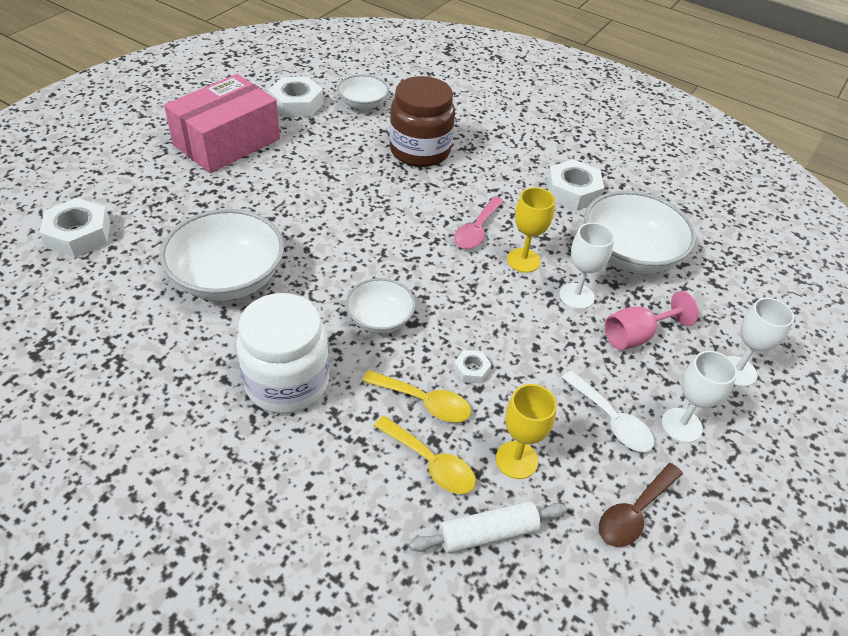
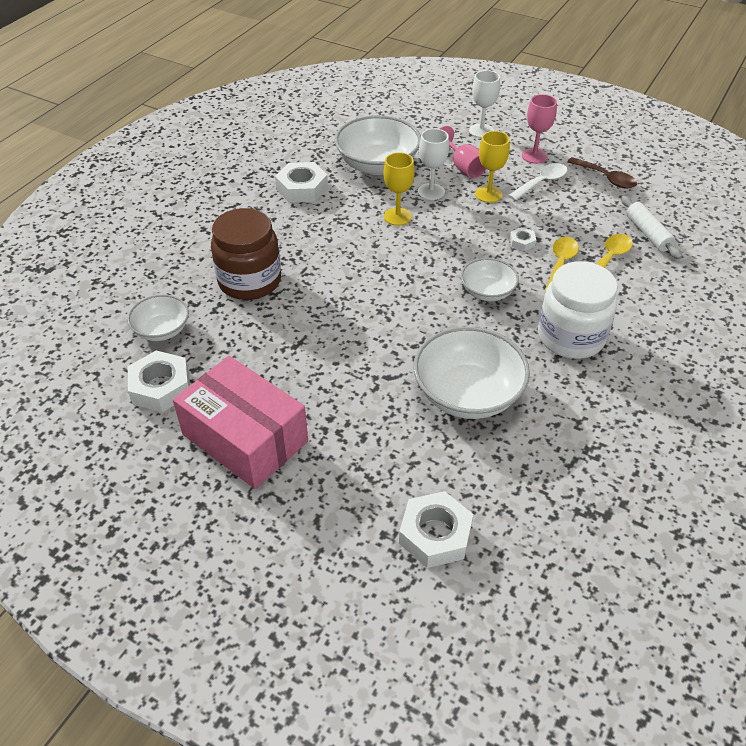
camera: 90 degrees left, 0 degrees up
(477, 230) = (365, 242): pink spoon -> none
(516, 460) = (590, 222): yellow goblet -> yellow goblet (488, 194)
(681, 425) = (534, 156): white goblet -> pink goblet

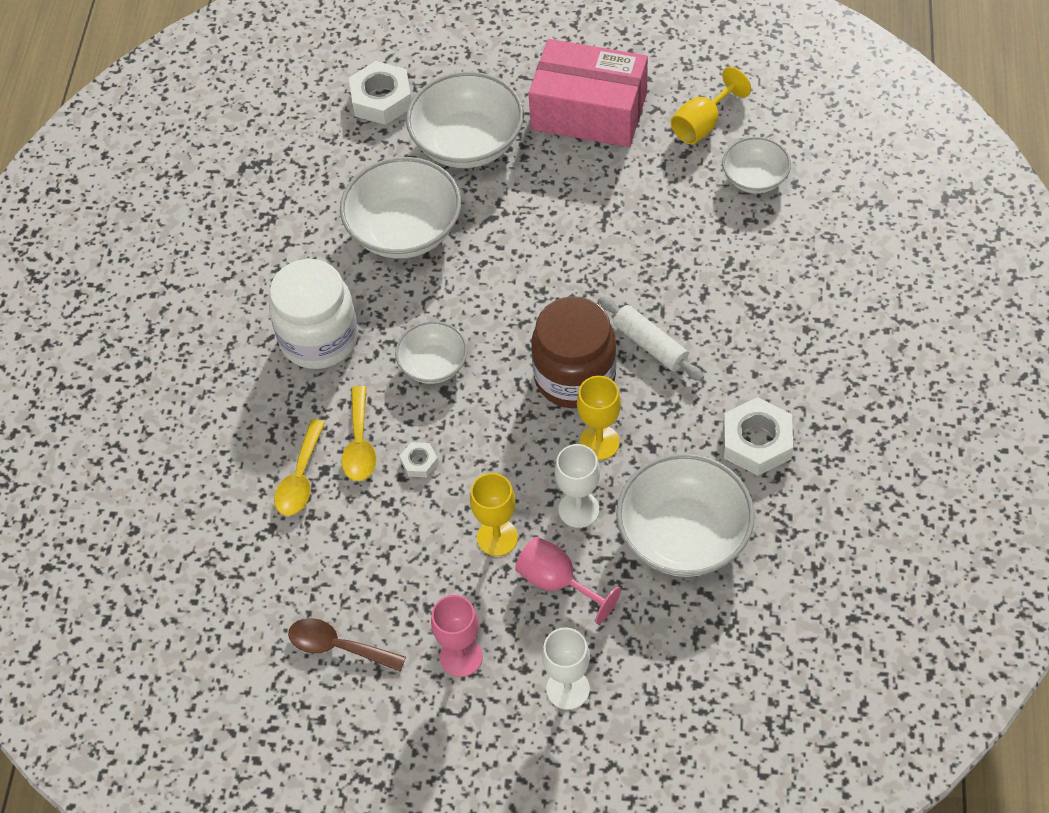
camera: 160 degrees right, 10 degrees up
(161, 387) = (703, 124): white nut -> yellow goblet
(250, 281) = (711, 271): brown jar -> brown jar (574, 377)
(373, 451) = (467, 143): none -> white bowl
(541, 182) = (430, 595): white spoon -> none
(647, 233) = (258, 546): white rolling pin -> white rolling pin (650, 344)

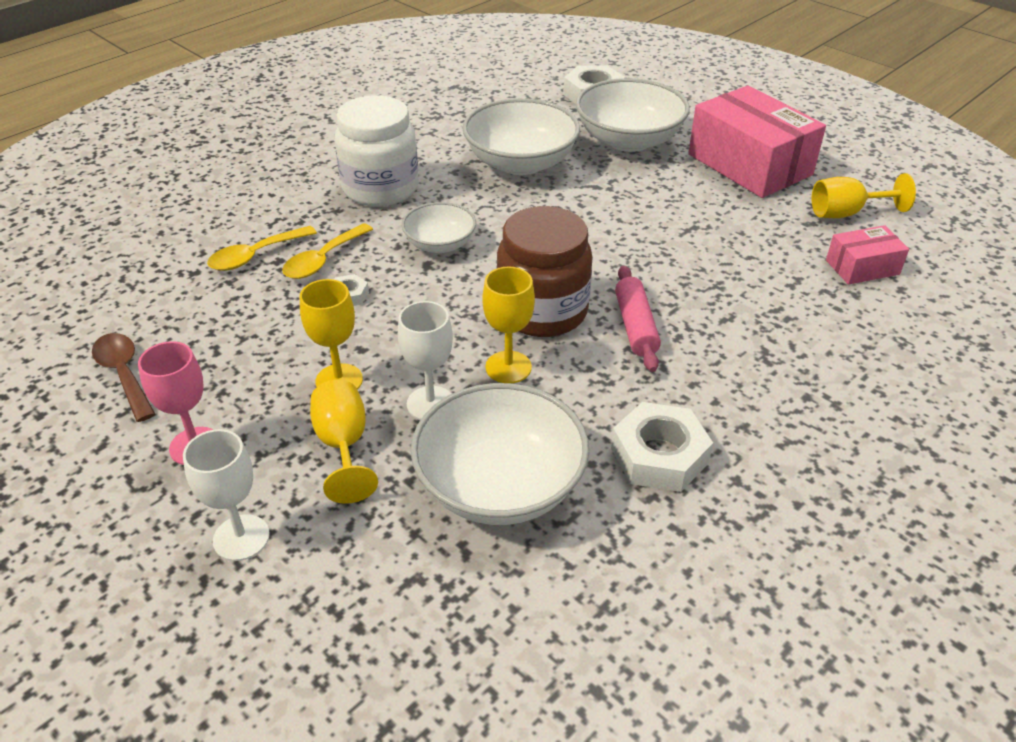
camera: 35 degrees right, 15 degrees down
(557, 582) = (343, 445): pink goblet -> yellow goblet
(650, 344) = (636, 326): white rolling pin -> pink rolling pin
(755, 178) = (862, 267): white bowl -> pink box

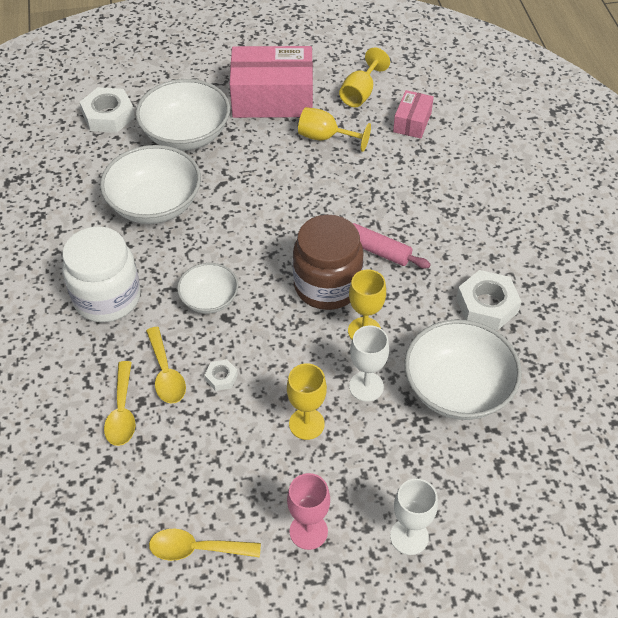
camera: 55 degrees left, 10 degrees up
(124, 374) = (197, 549): brown spoon -> yellow spoon
(343, 445) = (369, 449): yellow goblet -> yellow goblet (325, 138)

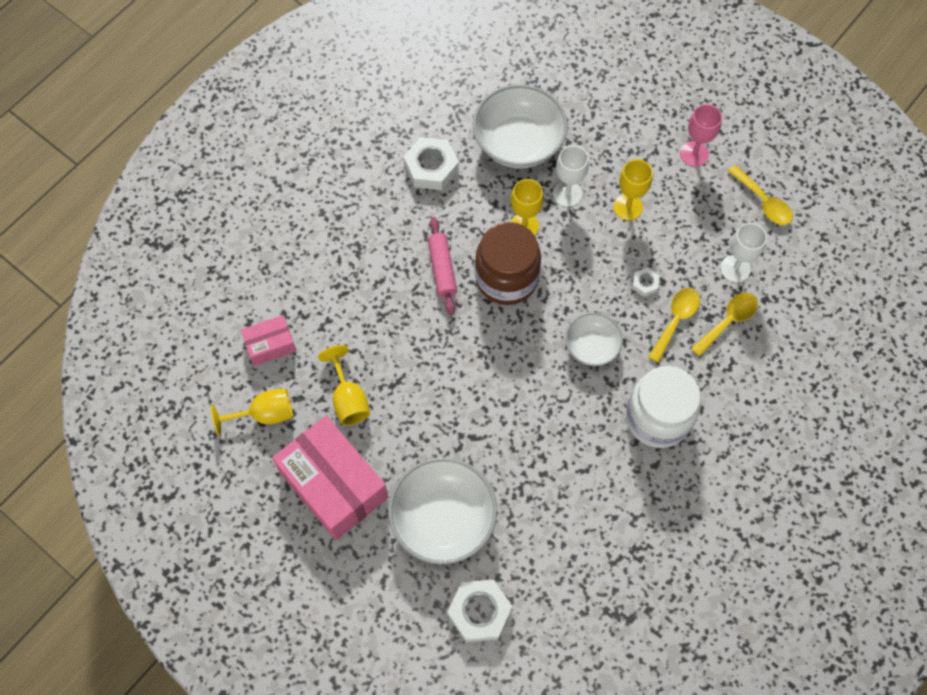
camera: 130 degrees left, 15 degrees up
(155, 204) = (542, 469): white bowl -> none
(409, 536) = (645, 103): white goblet -> white goblet (735, 268)

